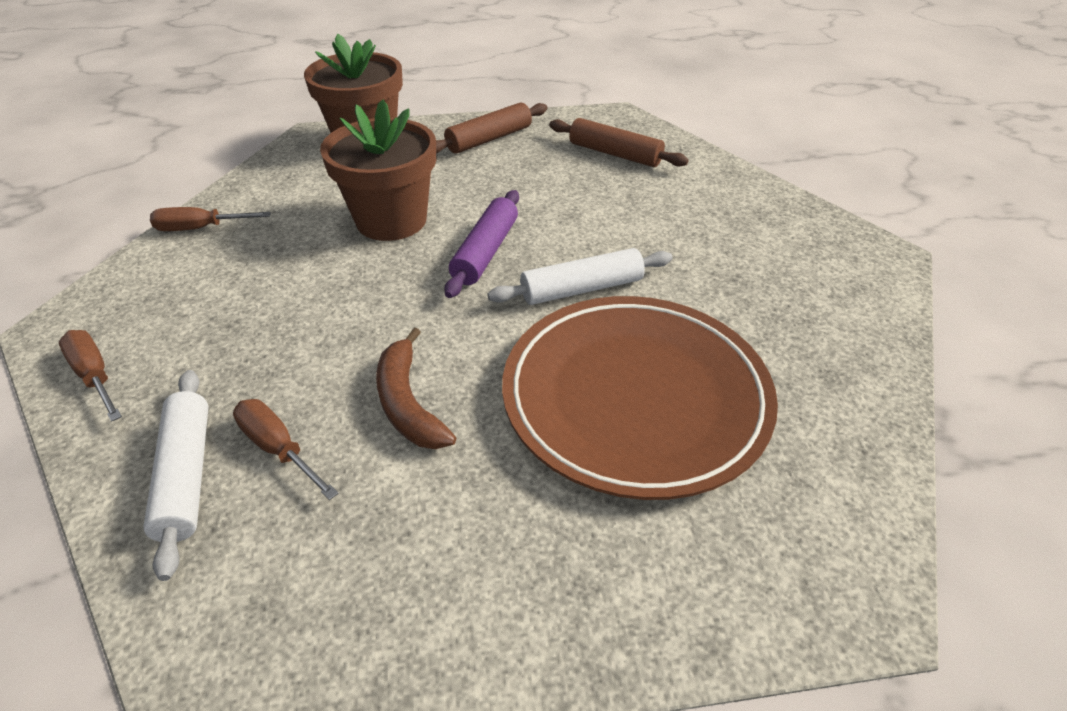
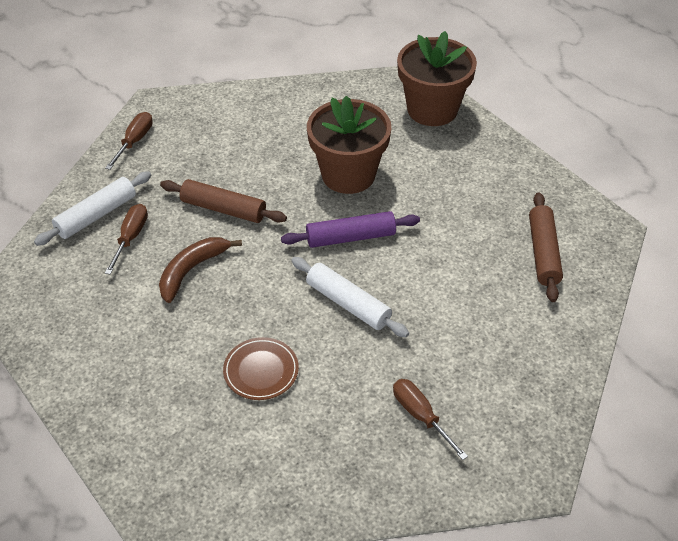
camera: 60 degrees right, 5 degrees up
(201, 228) = (273, 98): brown screwdriver -> brown screwdriver (421, 416)
(489, 139) = (496, 171): brown rolling pin -> brown rolling pin (223, 209)
(635, 398) = (261, 371): brown plate -> brown plate, size x0.41

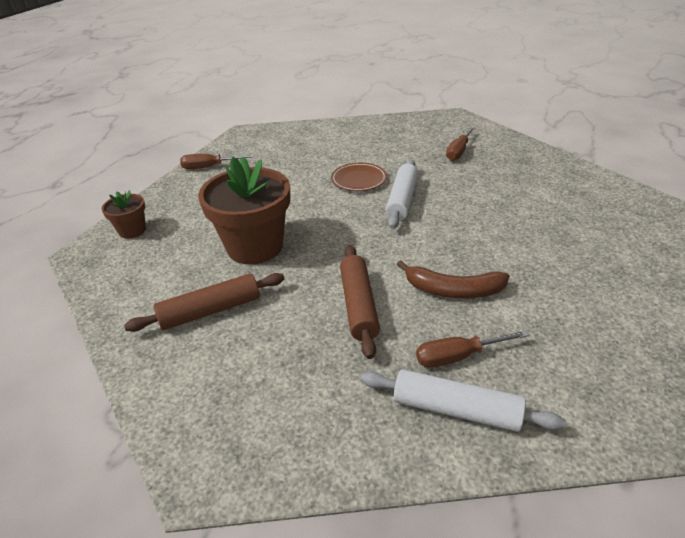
camera: 115 degrees left, 10 degrees down
(134, 141) = (299, 451): brown screwdriver -> brown screwdriver (209, 167)
(261, 371) = (502, 214): brown plate -> brown plate (359, 180)
(350, 237) = (333, 220): purple rolling pin -> none
(432, 109) = (132, 230): brown flower pot -> brown flower pot, size x0.50
(543, 252) = (284, 147): brown rolling pin -> brown rolling pin (210, 311)

